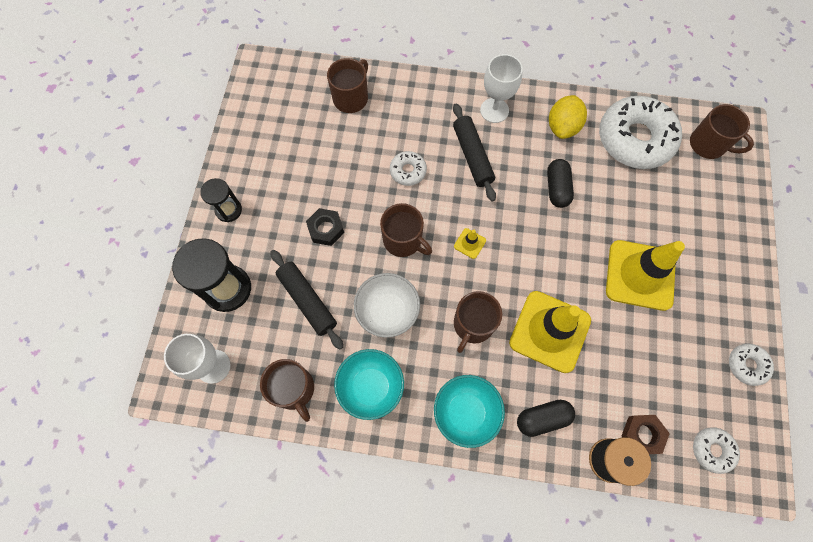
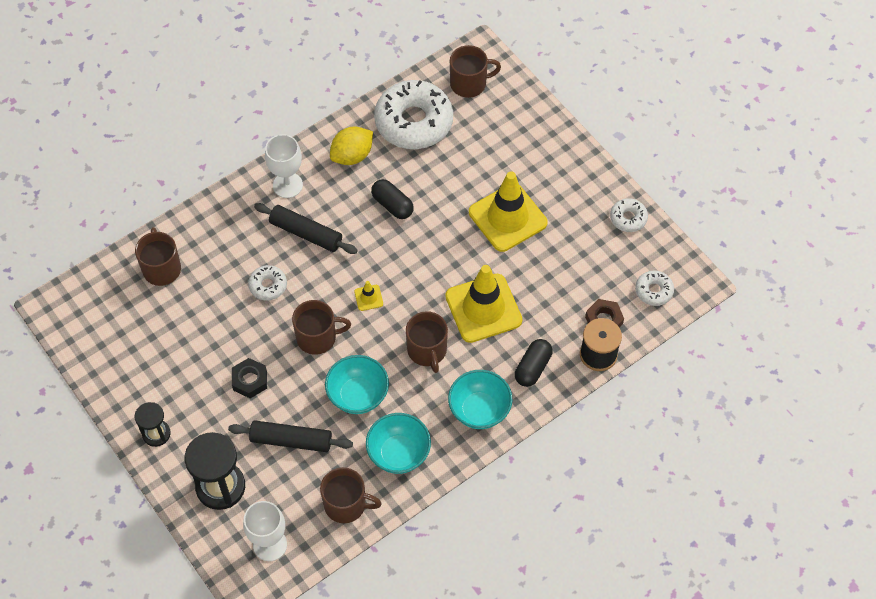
camera: 45 degrees left, 10 degrees down
(387, 311) = (358, 395): white bowl -> turquoise bowl
(562, 127) = (352, 156): yellow lemon -> yellow lemon turned 75 degrees clockwise

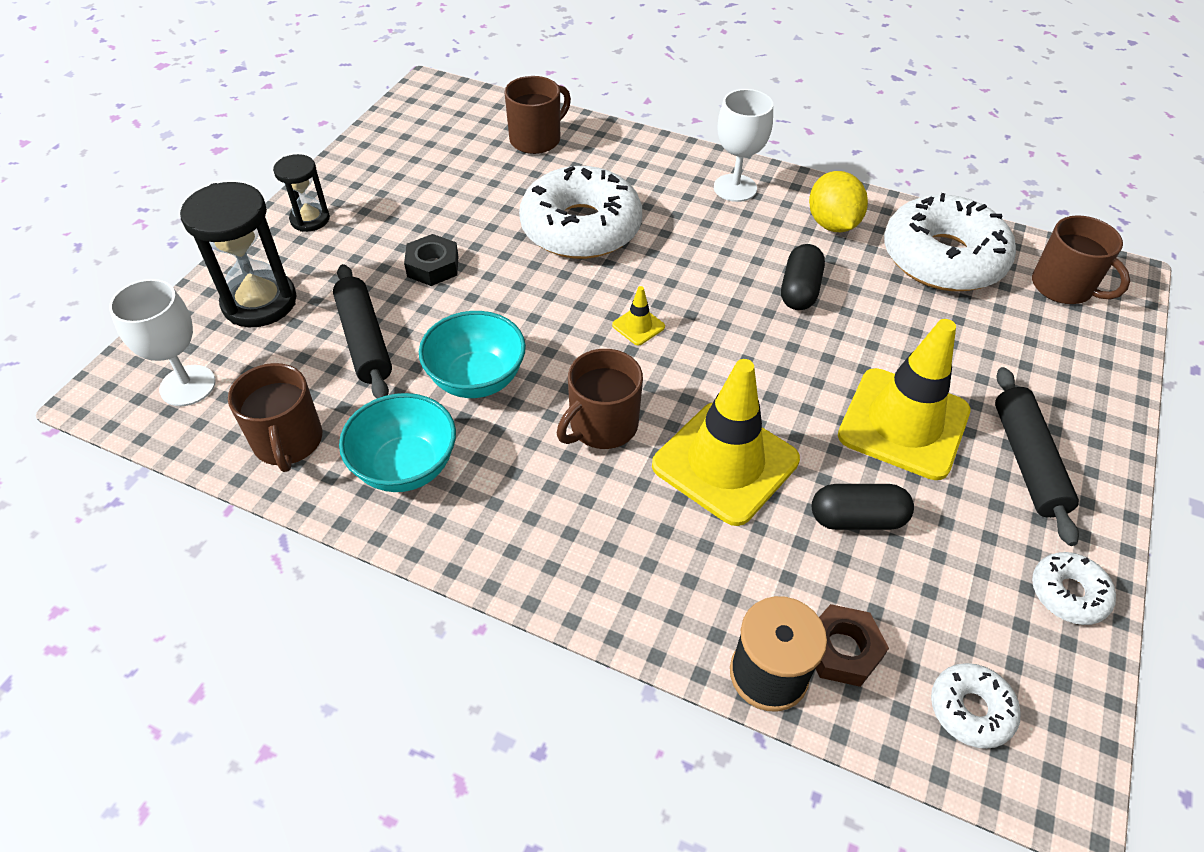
camera: 60 degrees right, 10 degrees down
(268, 285) = (581, 228): white donut -> white donut, size x2.17
(306, 233) = (683, 230): black rolling pin -> black rolling pin (1027, 461)
(317, 337) = (539, 302): brown mug -> none
(352, 156) = (832, 224): yellow lemon -> yellow lemon turned 60 degrees clockwise
(479, 410) = (542, 538): turquoise bowl -> none
(532, 368) = (669, 580): black capsule -> black capsule (857, 519)

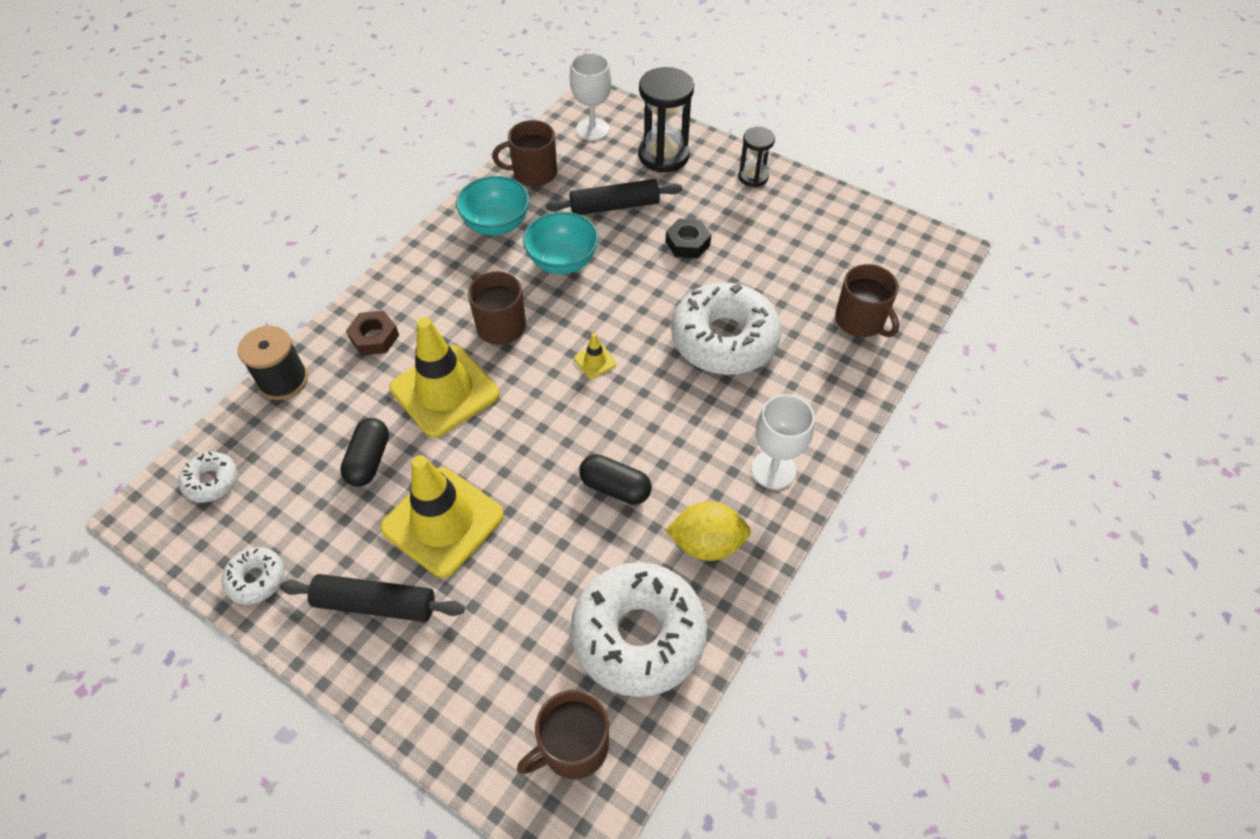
camera: 100 degrees right, 5 degrees up
(842, 650) = (280, 422): brown nut -> brown nut (374, 337)

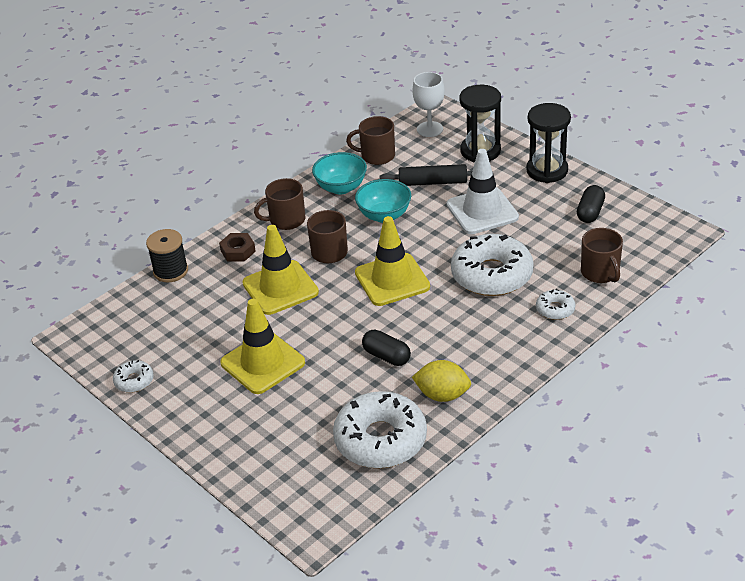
camera: 15 degrees right, 15 degrees down
(211, 481) = (113, 324): white donut -> white donut (555, 309)
(369, 460) = (220, 323): black capsule -> black capsule (590, 212)
(375, 604) = (208, 403): black rolling pin -> none
(573, 746) = (321, 492): brown mug -> brown mug (286, 220)
(595, 361) = (392, 280): yellow traffic cone -> yellow traffic cone, size x2.48
(687, 243) = (482, 211): black nut -> white traffic cone
(753, 177) = (547, 170): black hourglass -> black hourglass, size x1.72
(773, 469) = (504, 357): white goblet -> none

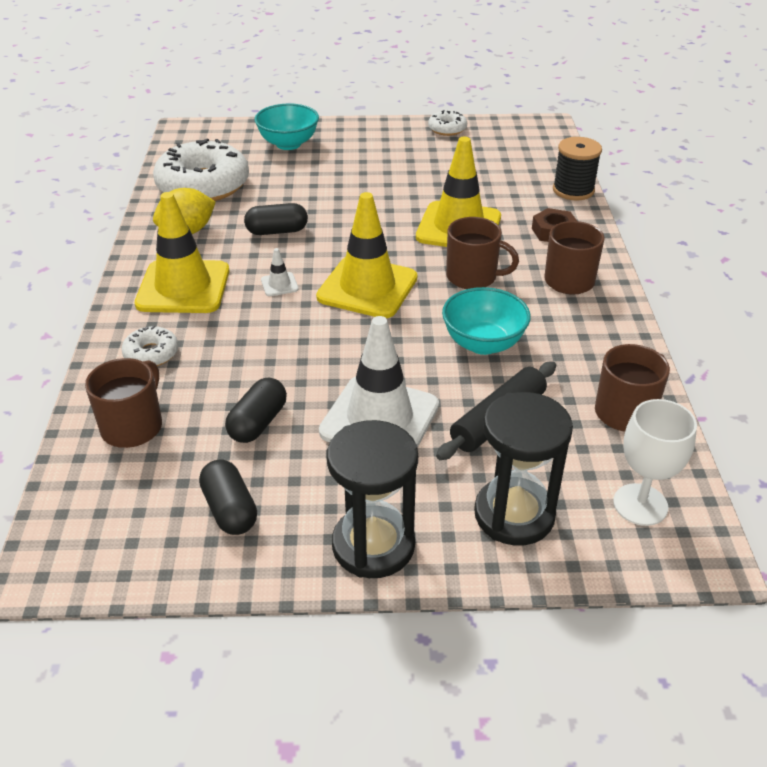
camera: 130 degrees right, 0 degrees up
(262, 363) = (374, 179): yellow traffic cone -> yellow traffic cone (183, 287)
(341, 187) = (586, 345): turquoise bowl -> turquoise bowl (288, 144)
(436, 312) = (279, 284): none -> white traffic cone
(492, 275) = (267, 350): white donut -> none
(539, 240) = (258, 423): none -> black capsule
(600, 273) = (133, 426): brown mug -> brown mug turned 90 degrees clockwise

